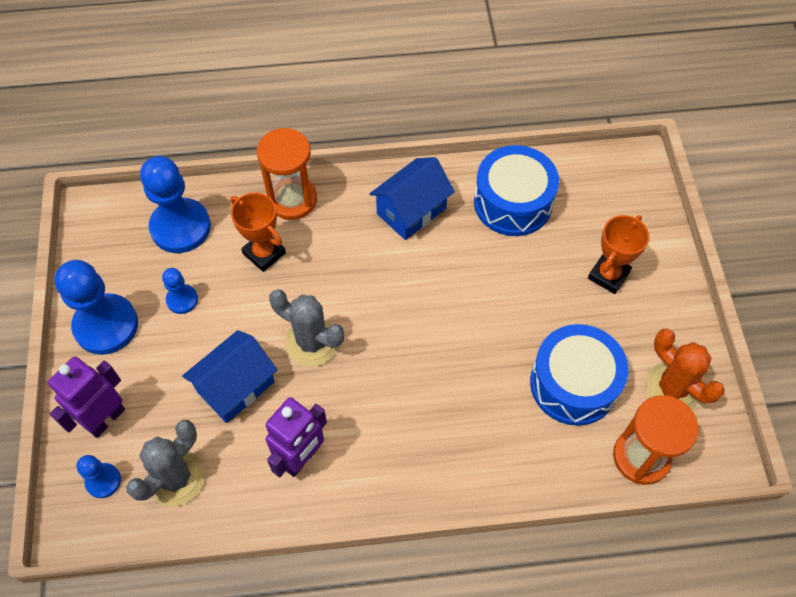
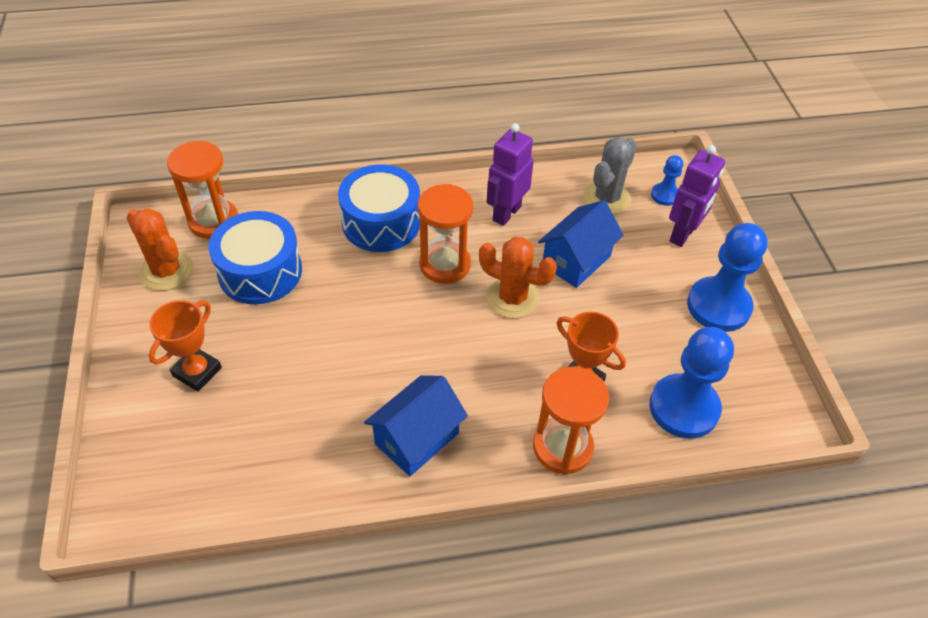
camera: 175 degrees right, 10 degrees down
(182, 300) = (653, 332): blue pawn -> none
(312, 342) = (512, 298): grey cactus -> orange cactus
(378, 386) = (445, 264): none -> orange hourglass
(513, 202) = (291, 454): blue drum -> blue drum (381, 222)

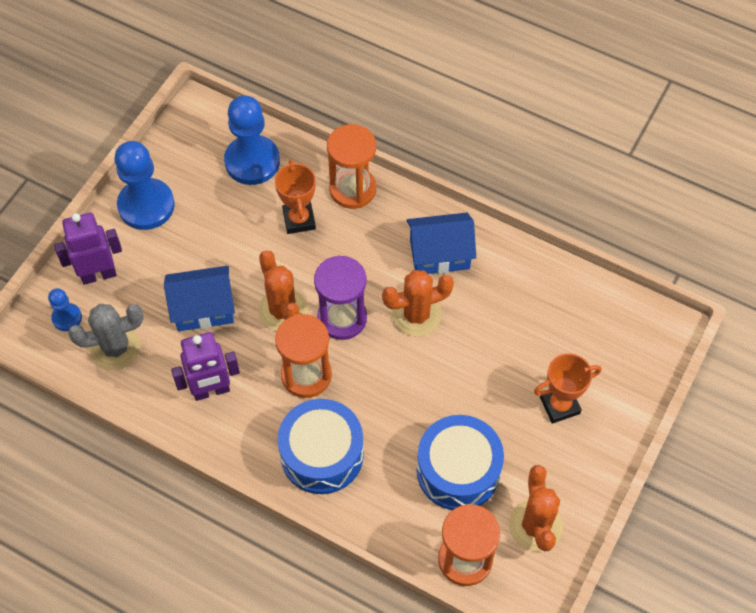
camera: 140 degrees left, 10 degrees up
(392, 367) = (416, 315): none -> orange cactus
(457, 323) = (342, 318): none -> purple hourglass

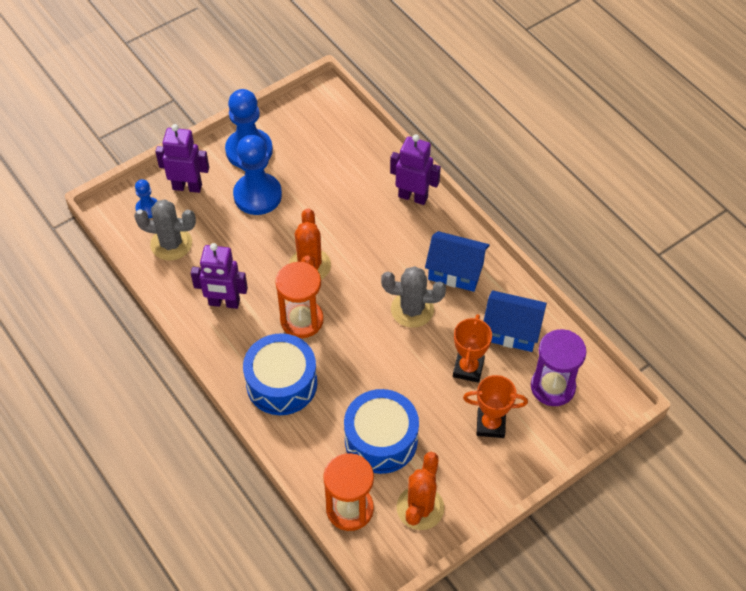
camera: 25 degrees right, 5 degrees down
(203, 309) = (251, 241): blue house -> blue house (511, 331)
(252, 161) = (346, 148): blue pawn -> blue pawn (257, 195)
(299, 220) = (359, 203): orange trophy -> orange trophy (468, 368)
(342, 318) = (352, 289): purple hourglass -> purple hourglass (552, 387)
(352, 189) = (413, 197): orange hourglass -> purple robot
(416, 315) = (412, 309): orange cactus -> grey cactus

